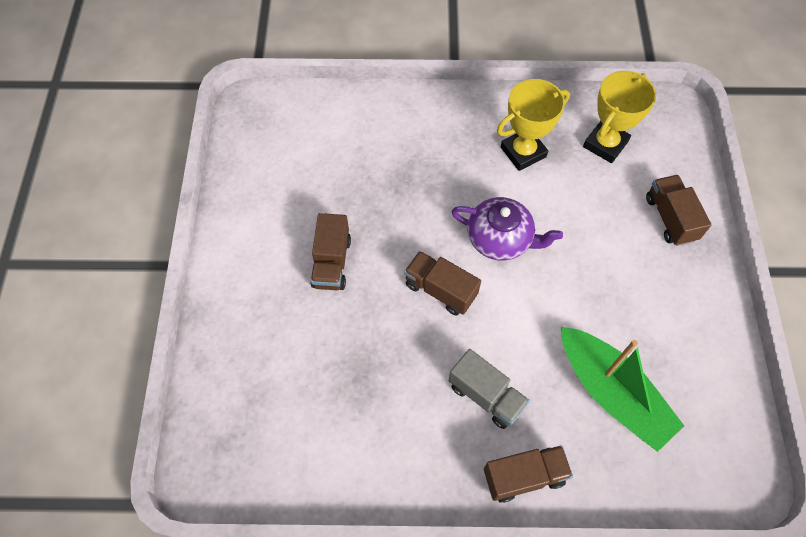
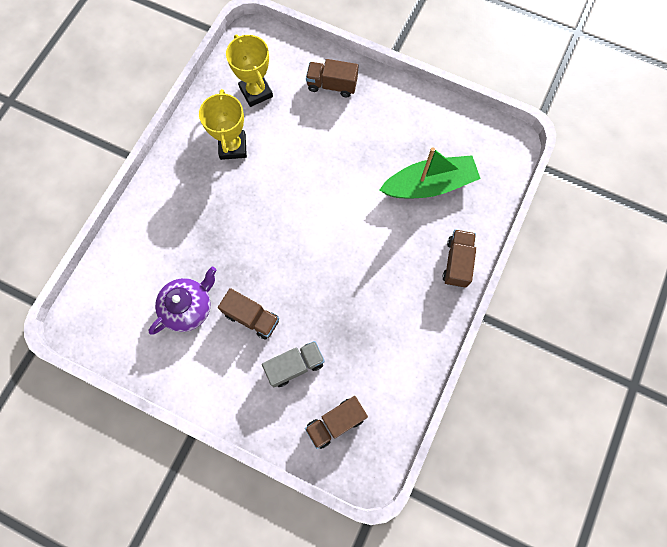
camera: 65 degrees left, 10 degrees up
(440, 290) = (310, 253): brown truck -> brown truck (336, 423)
(486, 395) = (397, 260): grey truck -> grey truck (295, 365)
(500, 239) = (292, 196): purple teapot -> purple teapot (188, 307)

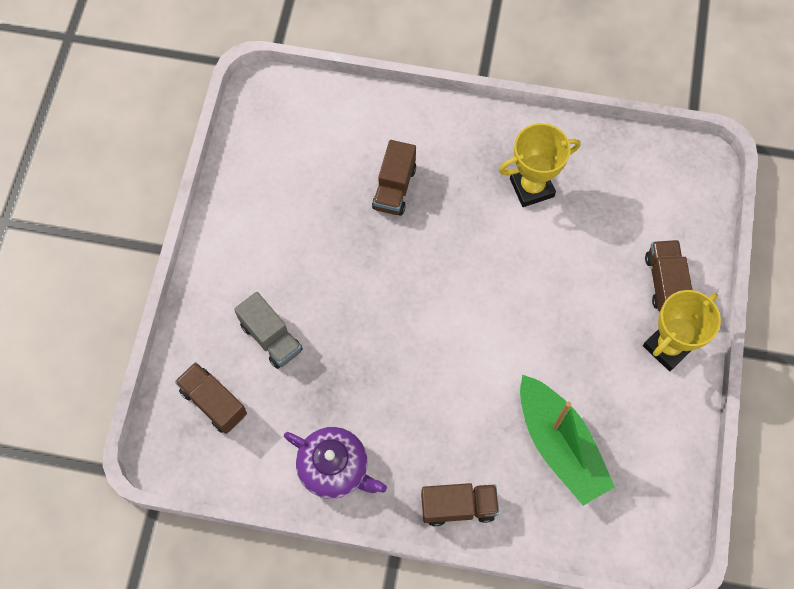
camera: 75 degrees right, 5 degrees down
(188, 307) = (312, 200): purple teapot -> purple teapot (335, 468)
(252, 317) = (317, 273): brown truck -> brown truck (394, 188)
(256, 92) = (619, 192): yellow trophy -> yellow trophy (668, 347)

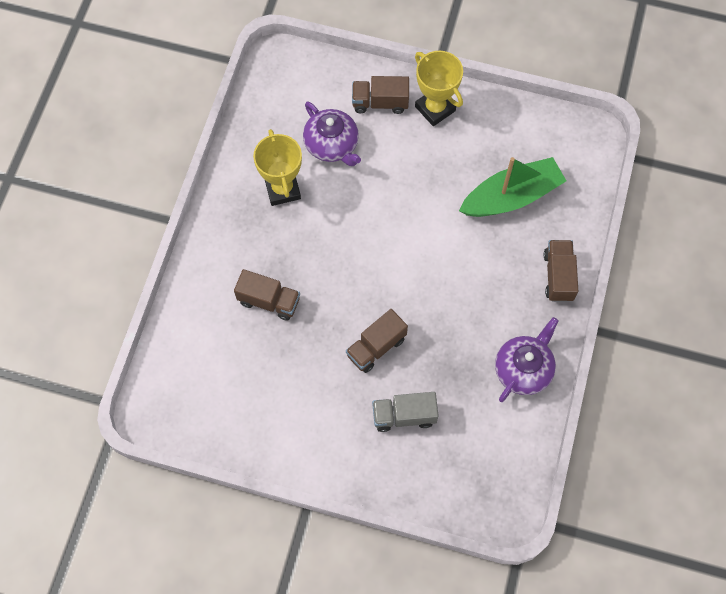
camera: 85 degrees left, 0 degrees up
(214, 402) = (461, 468): brown truck -> brown truck (376, 347)
(271, 338) = (404, 416): grey truck -> grey truck turned 150 degrees counterclockwise
(597, 234) = (332, 145): none -> purple teapot

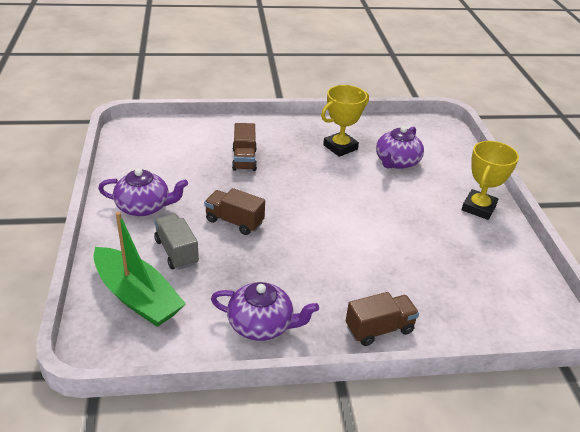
camera: 65 degrees right, 30 degrees down
(319, 430) = (144, 207): none -> purple teapot
(380, 102) = (454, 177): brown truck -> none
(511, 196) = (437, 274): green boat -> green boat (137, 297)

